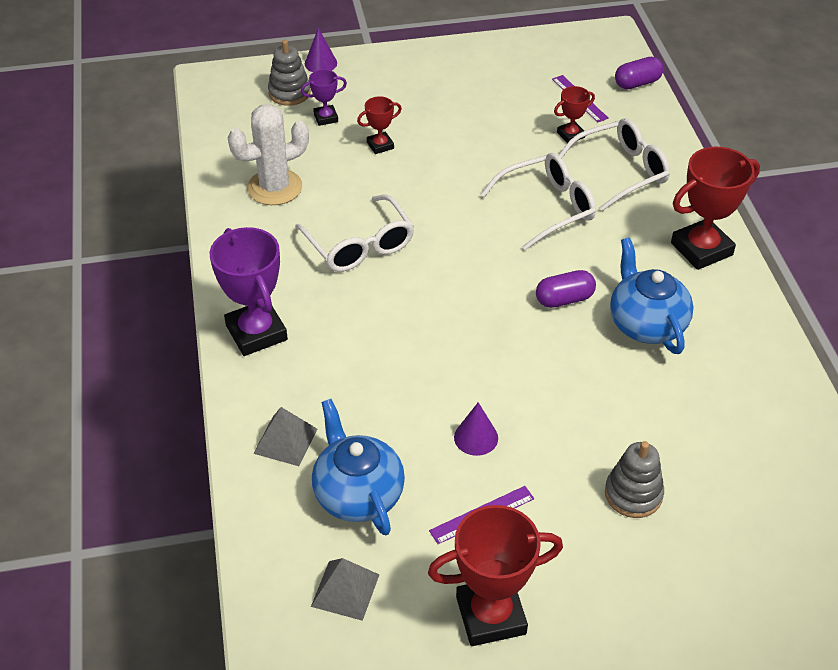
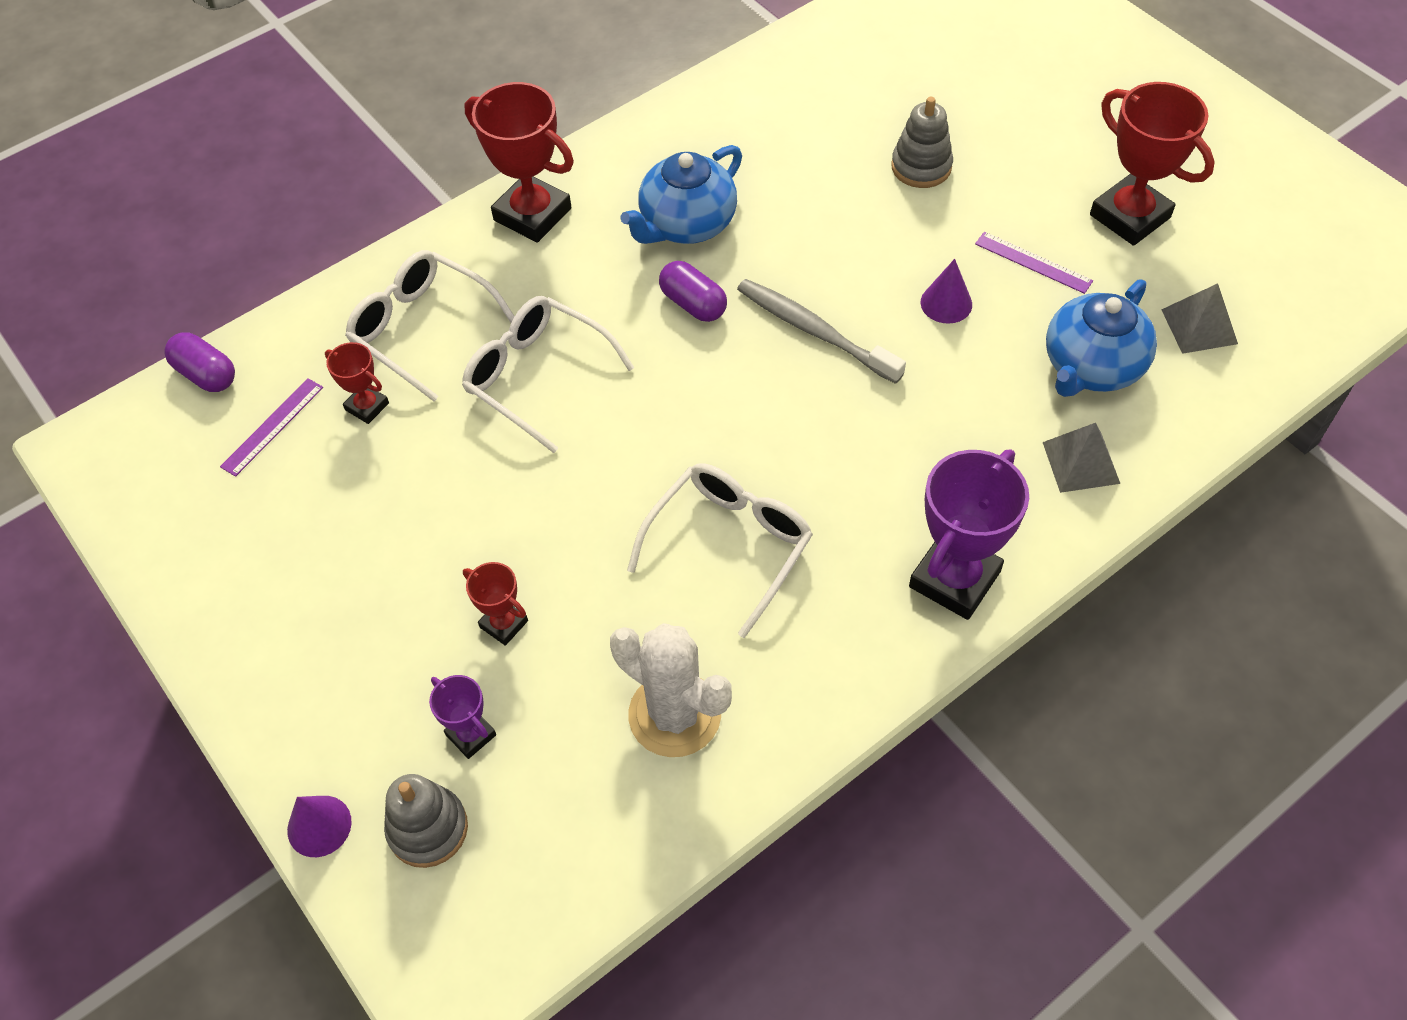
camera: 115 degrees left, 10 degrees up
(498, 351) = (814, 331): none -> grey toothbrush

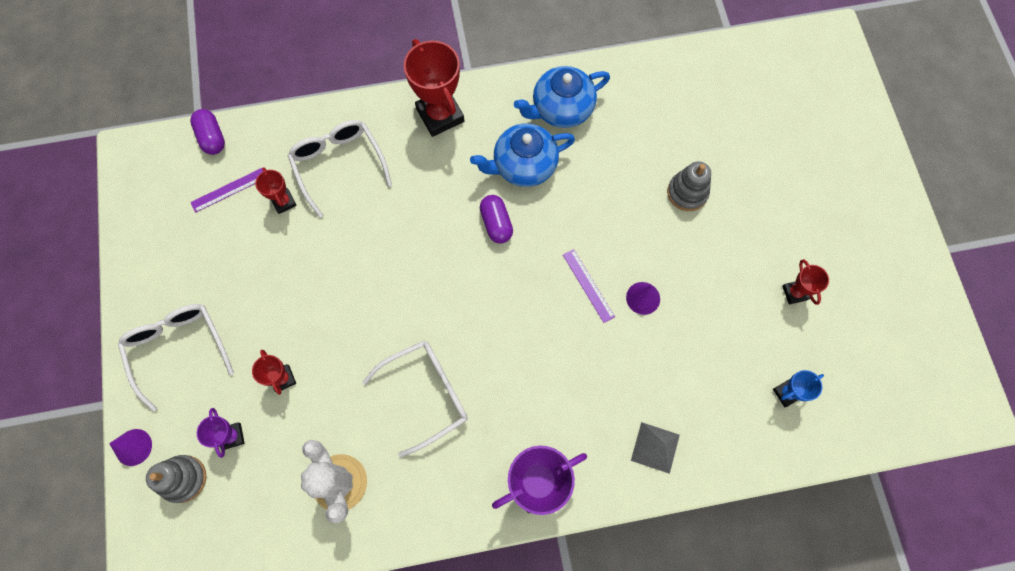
camera: 25 degrees right, 15 degrees up
(537, 376) = (383, 229): white glasses -> white glasses (178, 348)
(814, 331) = (554, 278): grey toothbrush -> none
(1033, 262) = (713, 296): purple ruler -> purple ruler (588, 285)
(1091, 367) = (702, 386): blue teapot -> blue teapot (561, 109)
(1130, 216) = (794, 293): red trophy -> red trophy, size x0.51
(1199, 326) = (786, 393): grey pyramid -> blue trophy

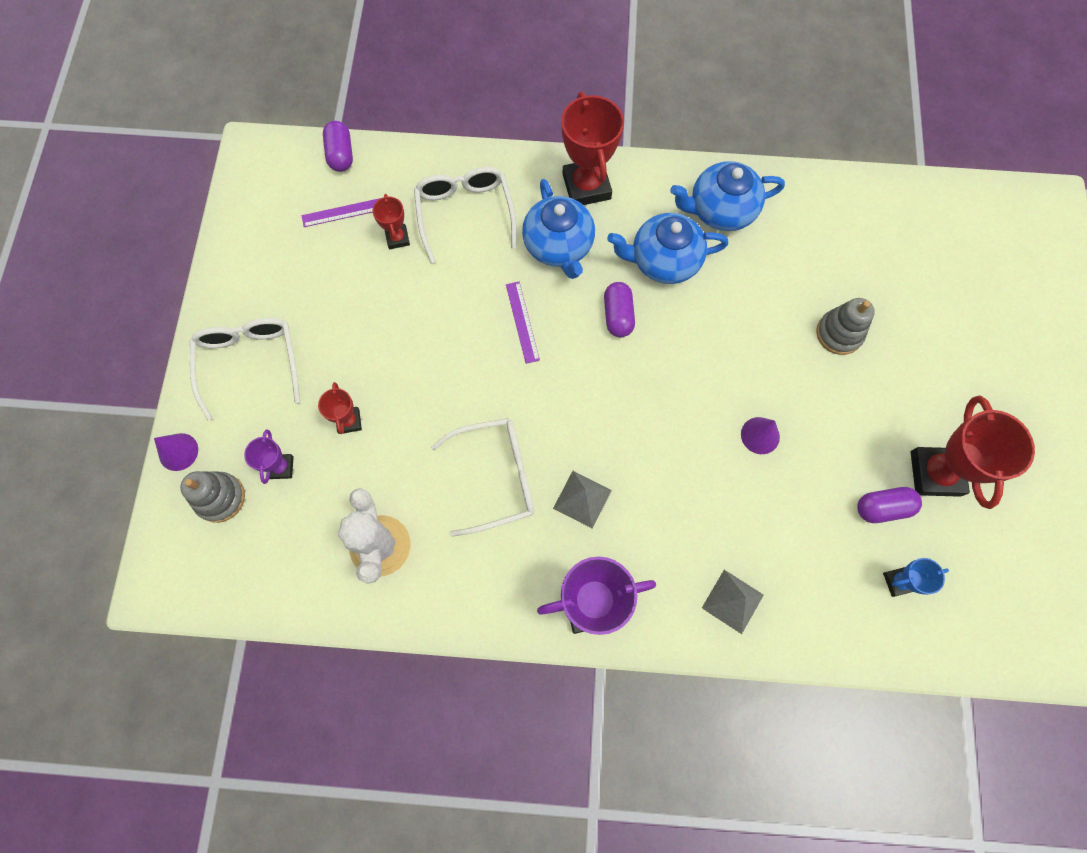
camera: 15 degrees right, 0 degrees up
(429, 175) = (558, 246): none -> blue teapot
(506, 393) = (582, 499): none -> grey pyramid
(588, 285) = (702, 406): purple ruler -> purple ruler (522, 322)
(759, 333) = (882, 508): none -> purple capsule
(794, 293) = (935, 473): red trophy -> red trophy, size x1.96

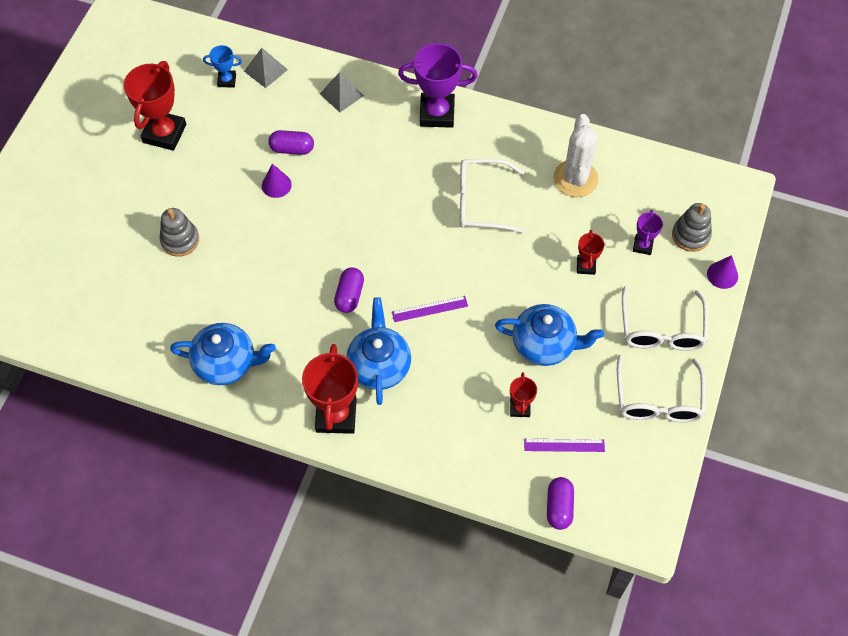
camera: 165 degrees left, 10 degrees down
(465, 213) = (454, 417): white glasses -> white glasses (658, 400)
(522, 322) = (430, 309): purple ruler -> purple ruler turned 75 degrees clockwise
(582, 499) = (422, 174): grey pyramid -> grey pyramid (265, 70)
(663, 261) = (294, 331): blue teapot -> blue teapot (545, 344)
(882, 508) = (213, 122): purple capsule -> purple capsule (292, 149)

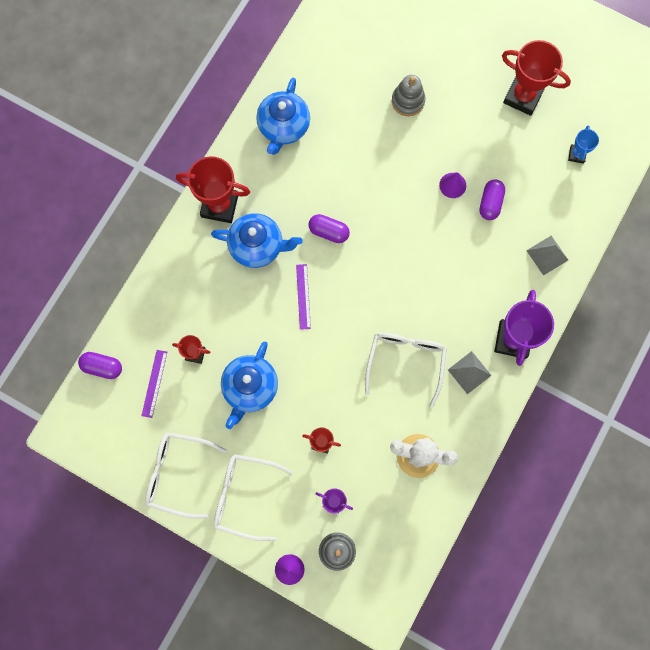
camera: 100 degrees right, 15 degrees up
(265, 70) = (584, 190): grey pyramid -> grey pyramid (469, 372)

